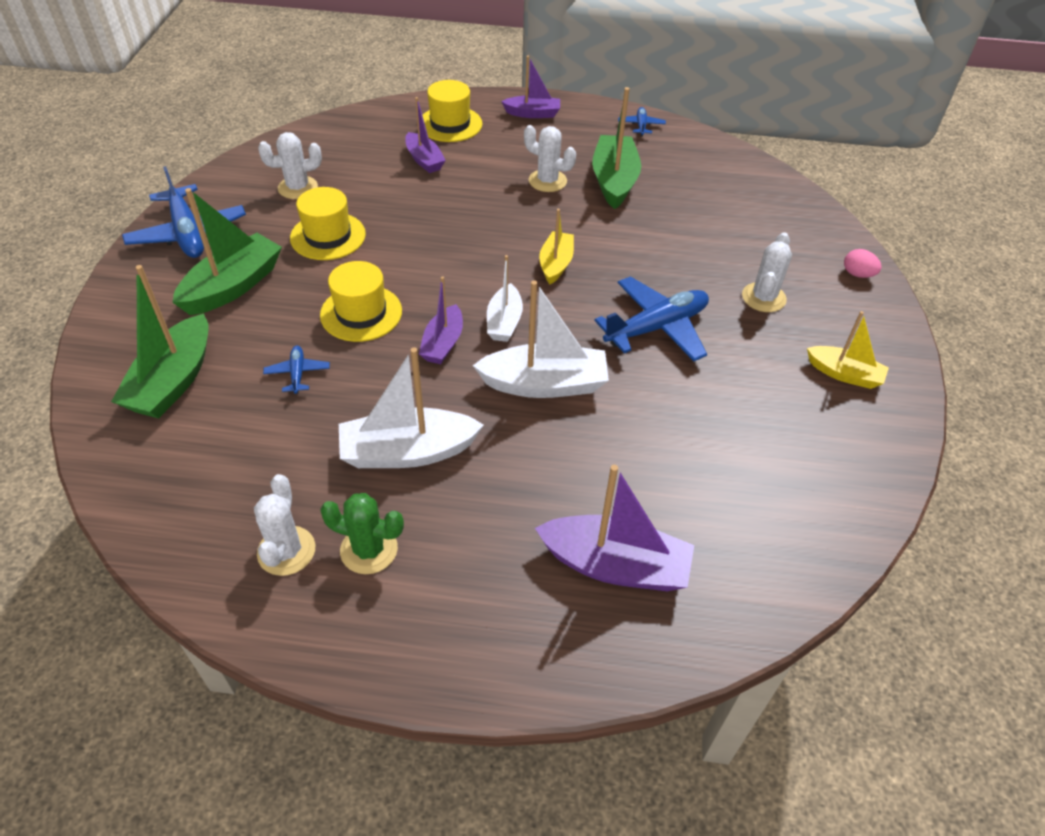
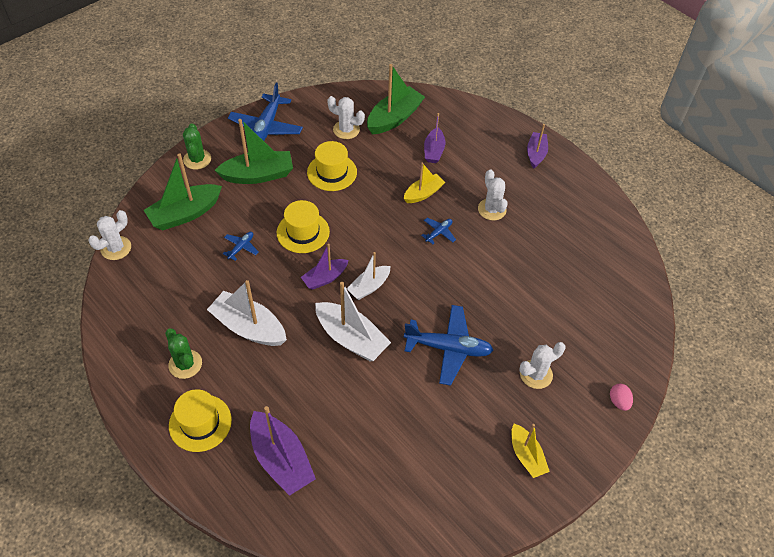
camera: 40 degrees right, 5 degrees up
(124, 313) = (197, 159): none -> green cactus
(286, 551) = (153, 338): white cactus -> white cactus (116, 248)
(450, 124) = (475, 133): yellow hat -> yellow hat (200, 423)
(533, 113) = (536, 154): purple boat -> purple boat turned 120 degrees counterclockwise
(556, 264) = (436, 269): yellow boat -> yellow boat (423, 193)
(614, 181) = (534, 234): green boat -> green boat (394, 118)
(641, 126) = (599, 204): blue plane -> blue plane (438, 232)

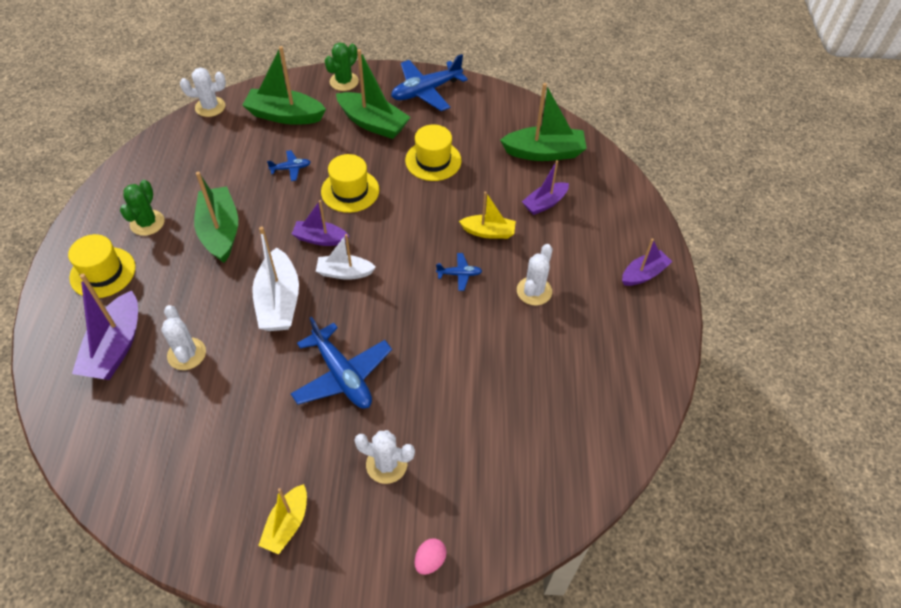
camera: 45 degrees right, 0 degrees up
(249, 327) = (220, 231): white boat -> green boat
(346, 130) = (489, 135): white cactus -> white cactus (186, 354)

